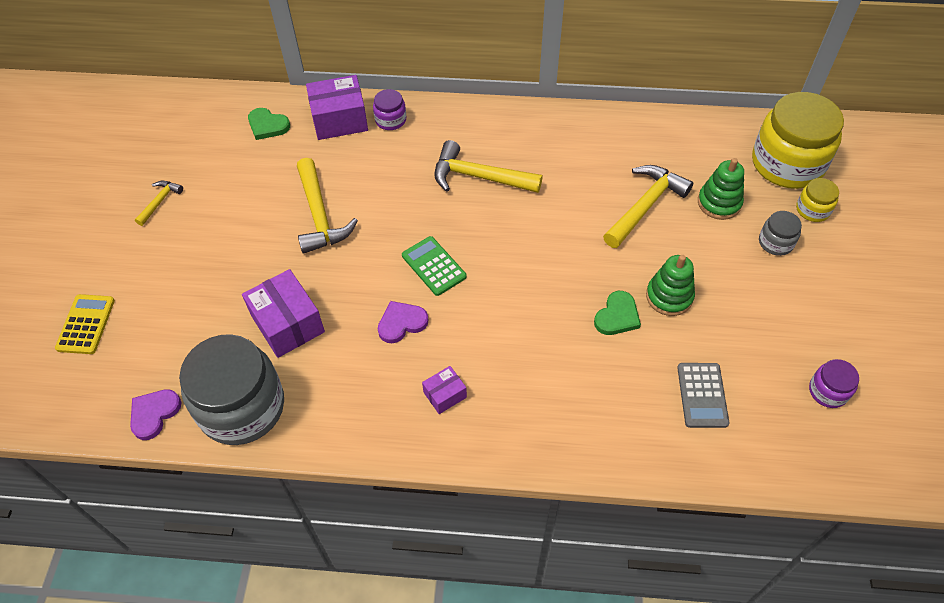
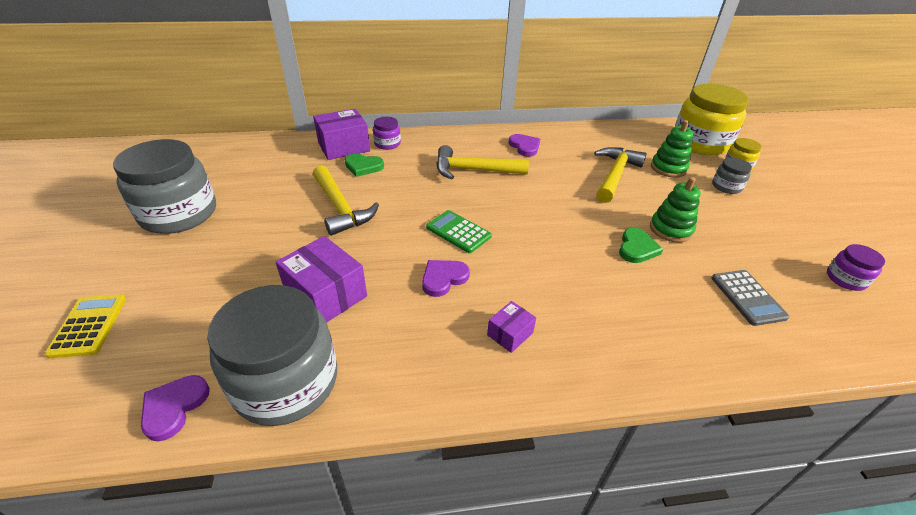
camera: 15 degrees left, 15 degrees down
(160, 202) = (179, 214): yellow hammer -> grey jar
(267, 125) = (280, 155): green heart -> green heart (363, 166)
(554, 144) = (524, 147): none -> purple heart

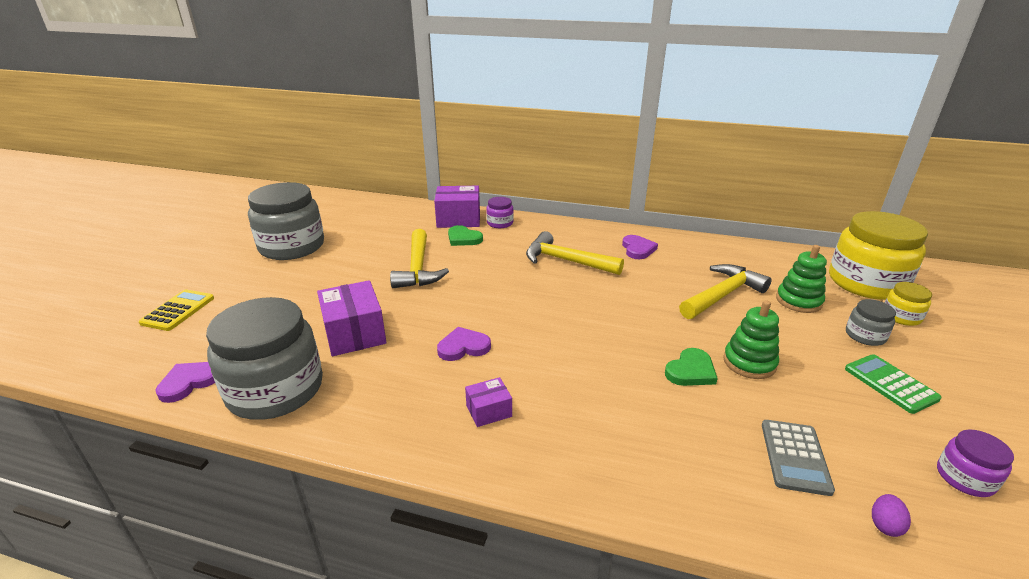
camera: 25 degrees right, 10 degrees down
(458, 232) = (508, 311): green calculator -> green calculator (890, 384)
(828, 330) = (884, 525): none -> purple egg

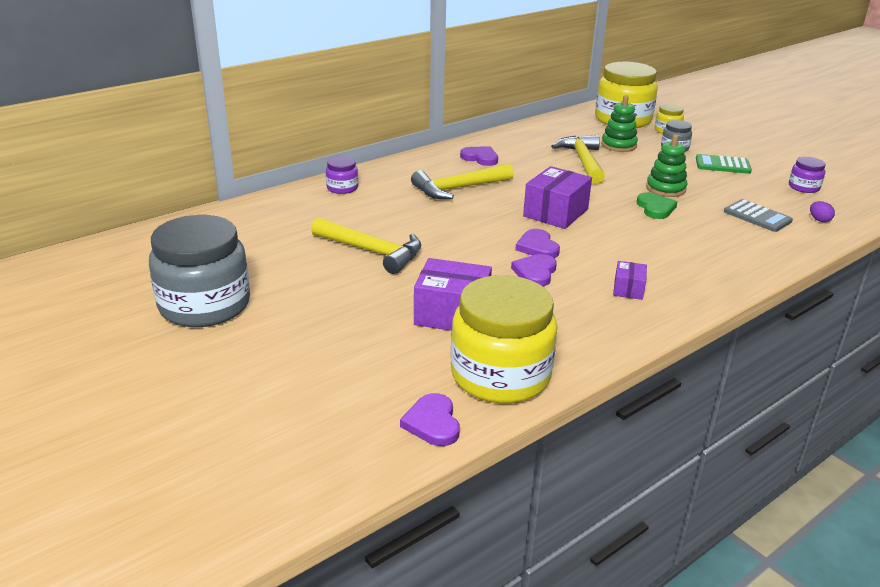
camera: 55 degrees left, 0 degrees up
(178, 310) = (259, 410): yellow calculator -> none
(275, 389) = (500, 375): grey jar -> yellow jar
(458, 219) = (299, 202): purple box -> purple box (555, 213)
(463, 238) = (345, 213): green heart -> none
(512, 332) = (537, 247): none -> purple heart

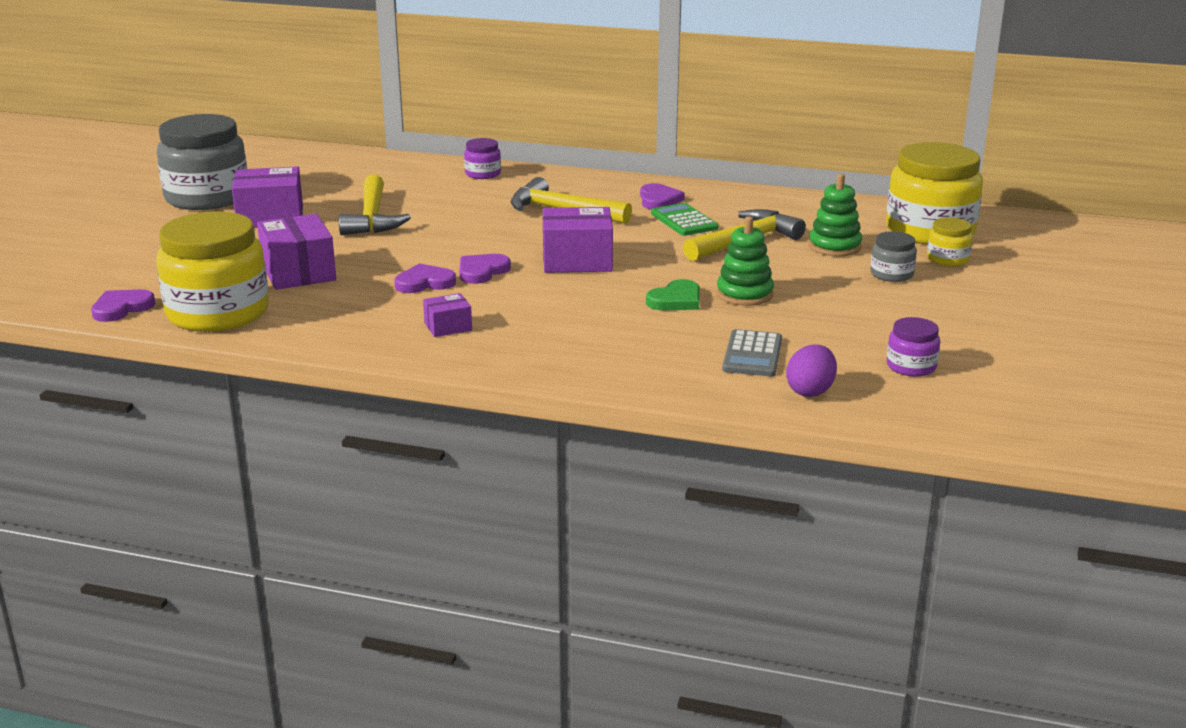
camera: 55 degrees right, 5 degrees down
(304, 290) = (270, 217): none -> purple box
(722, 165) = (889, 309): green calculator -> green calculator (684, 221)
(819, 220) = (810, 391): purple egg -> purple egg, size x1.60

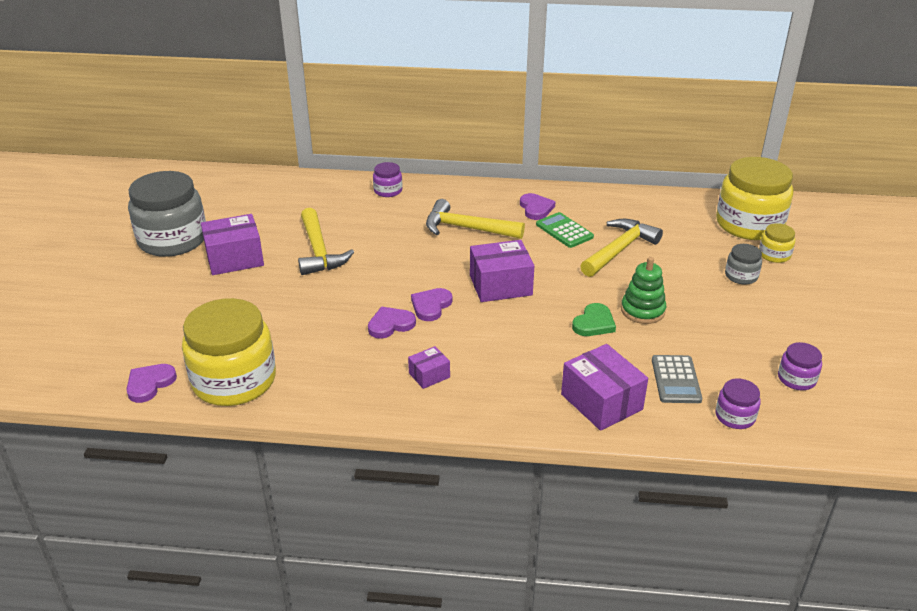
camera: 10 degrees left, 10 degrees up
(298, 272) = (283, 323): purple box -> purple box (601, 402)
(810, 391) = (735, 416): purple egg -> purple jar
(834, 246) = (687, 249): green stacking toy -> none

